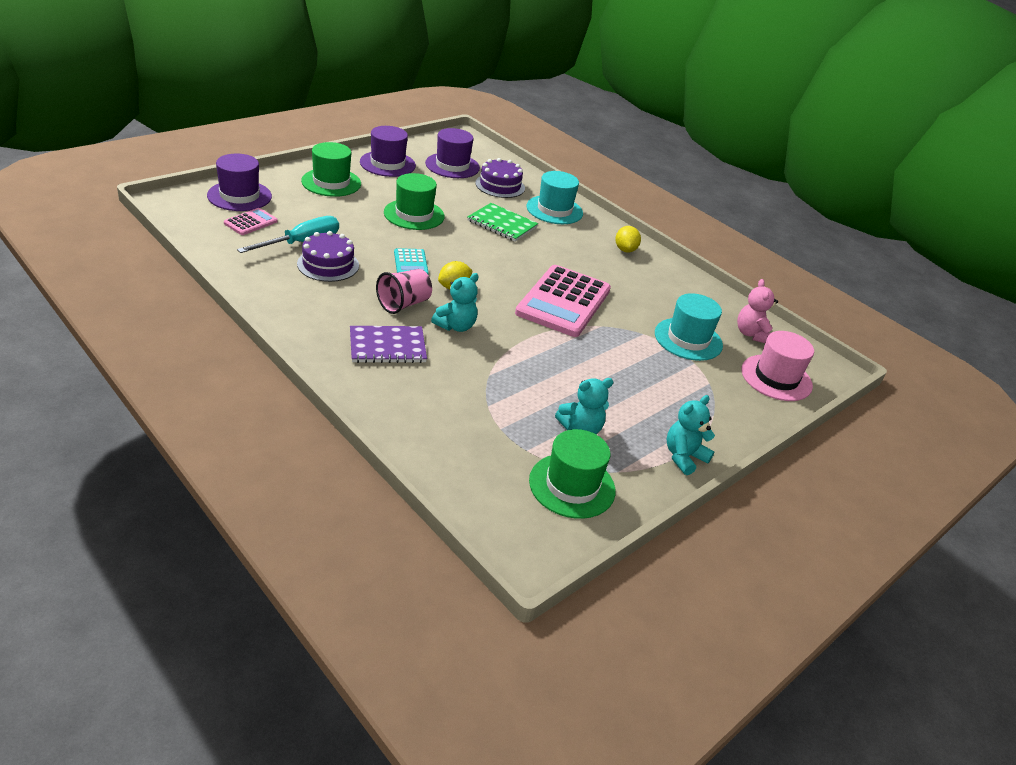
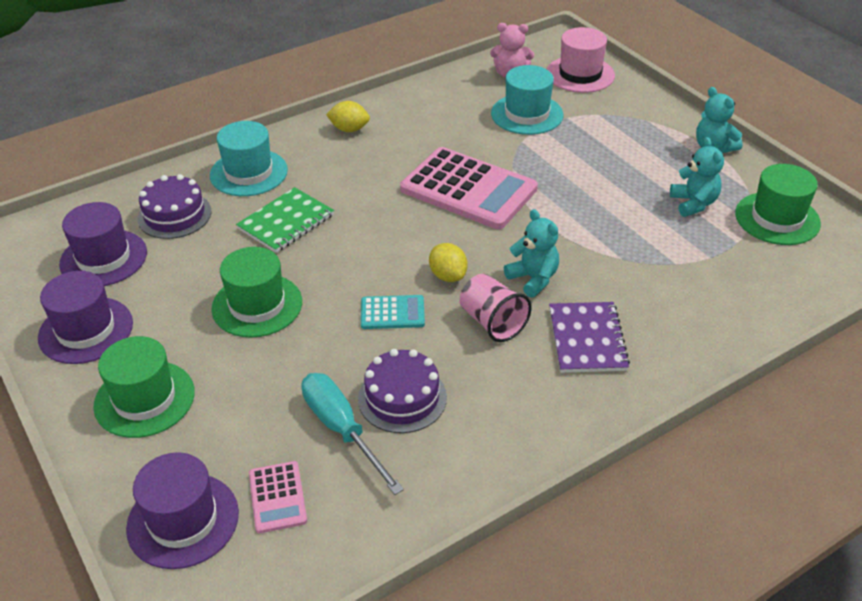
camera: 75 degrees left, 5 degrees up
(251, 222) = (277, 497): pink calculator -> pink calculator turned 150 degrees counterclockwise

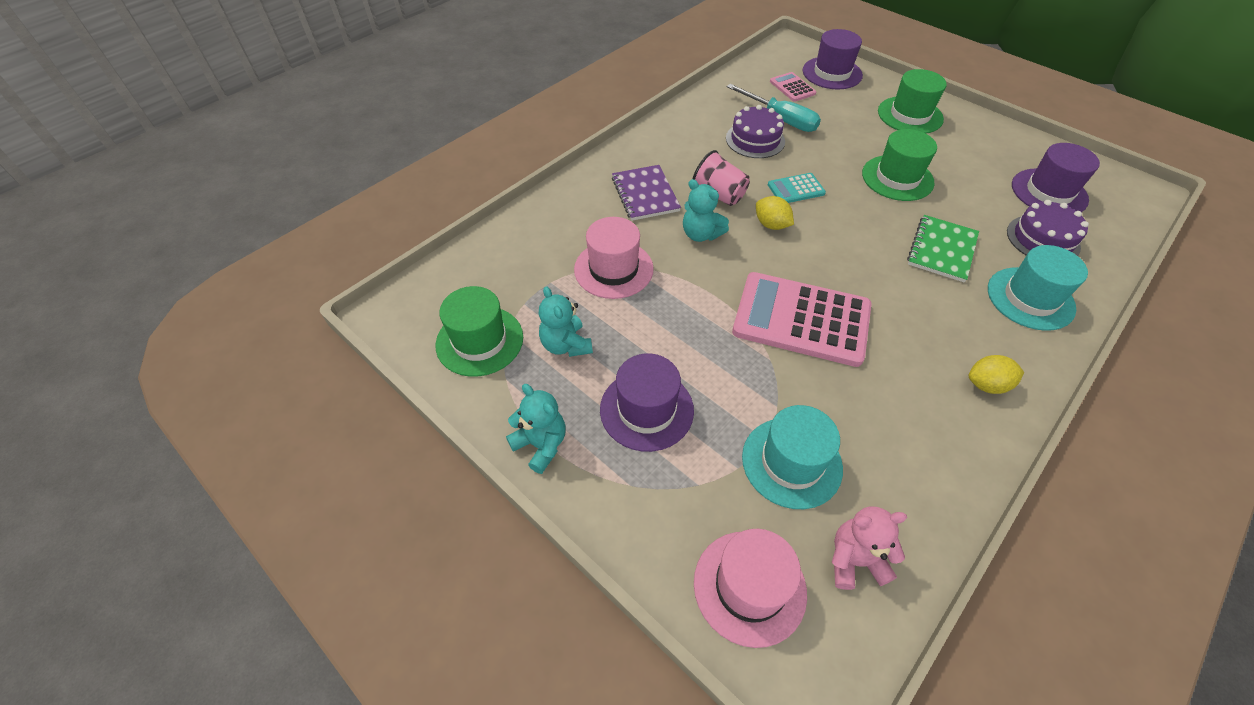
camera: 165 degrees right, 10 degrees up
(86, 330) = (993, 144): purple hat -> purple hat (646, 409)
(640, 259) = (613, 269): none -> pink hat

